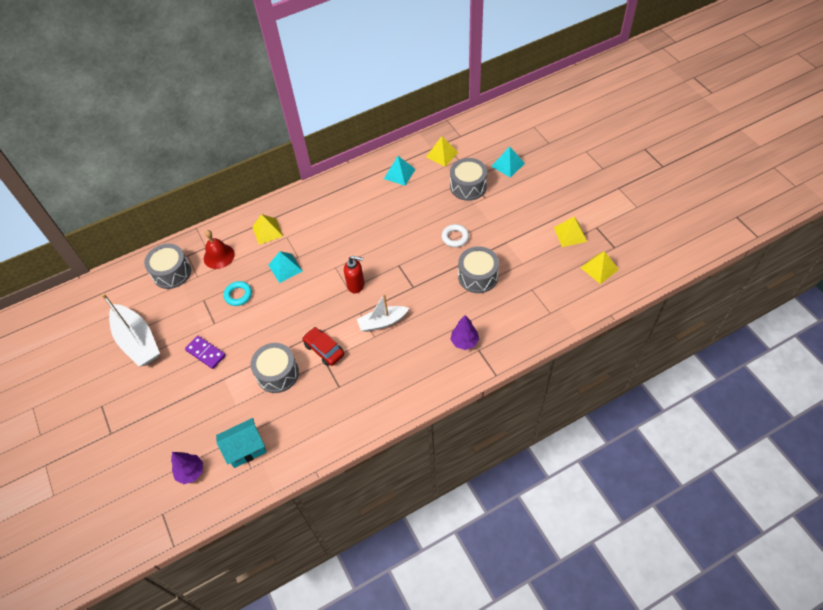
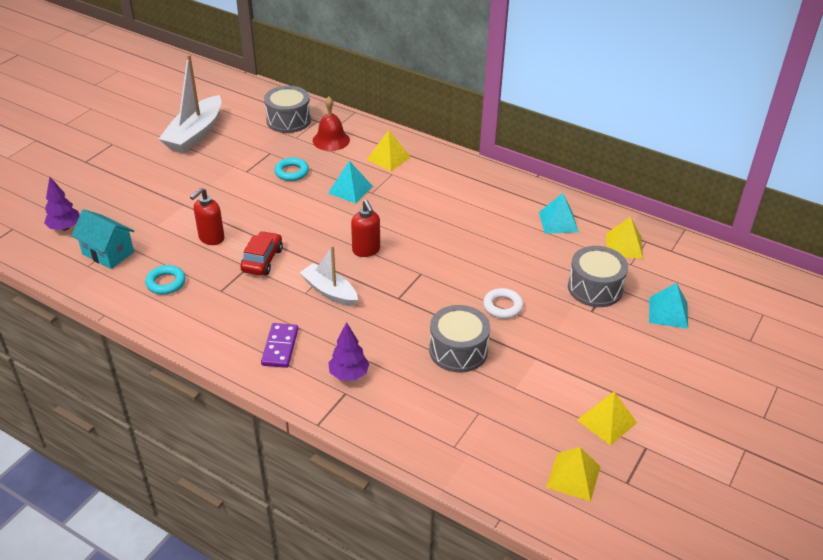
camera: 55 degrees right, 15 degrees down
(205, 353) = (207, 180): purple domino -> purple domino (280, 347)
(277, 373) = (211, 238): grey drum -> red soap dispenser
(307, 419) = (166, 283): none -> turquoise ring

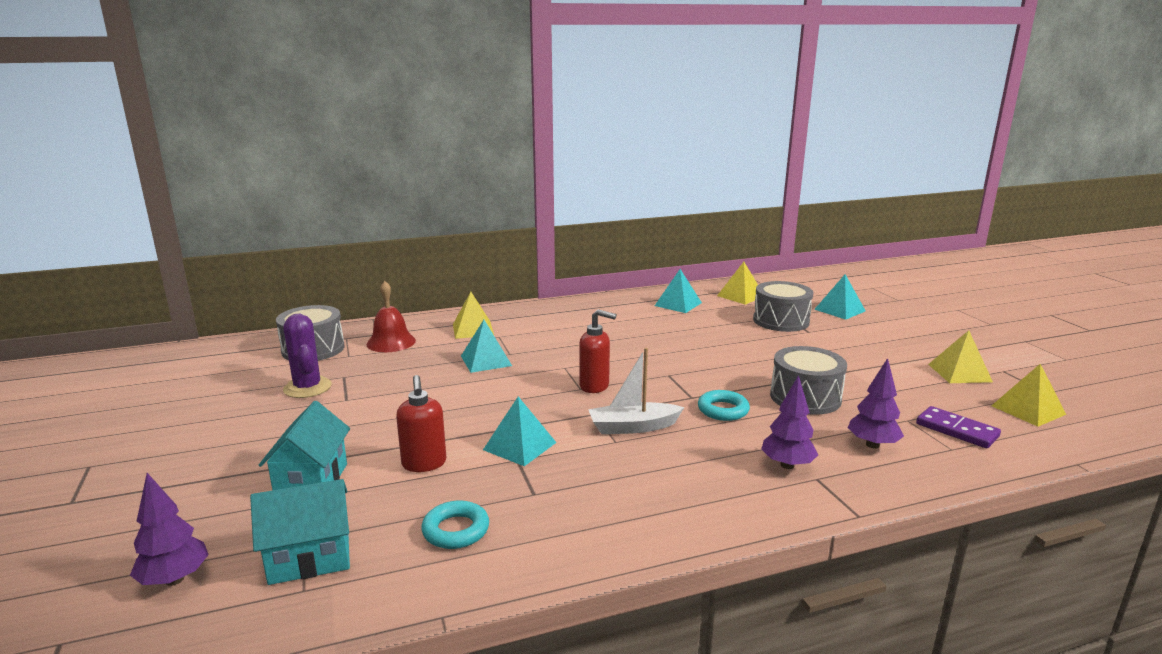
camera: 50 degrees left, 20 degrees down
(162, 214) = (312, 481): none -> turquoise house
(195, 134) = (212, 404): white boat -> none
(244, 150) = (307, 388): none -> purple cactus
(262, 260) = (520, 446): red car -> turquoise pyramid
(280, 347) = (693, 491): purple domino -> purple domino (956, 430)
(292, 172) = (400, 377): turquoise ring -> turquoise ring (723, 410)
(418, 405) = (872, 445): none -> purple tree
(502, 306) = (763, 359): white ring -> none

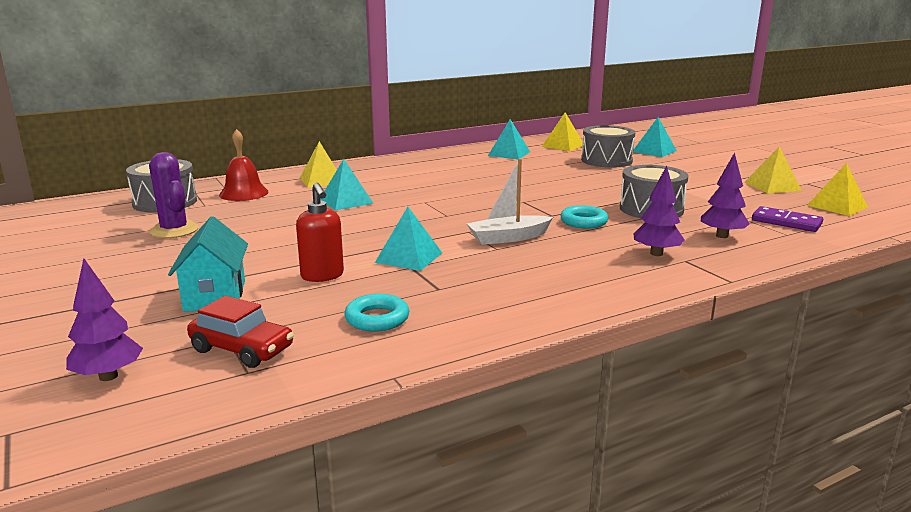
camera: 10 degrees left, 0 degrees up
(309, 558) = (242, 349): turquoise house -> red car
(595, 386) = (459, 213): red soap dispenser -> none

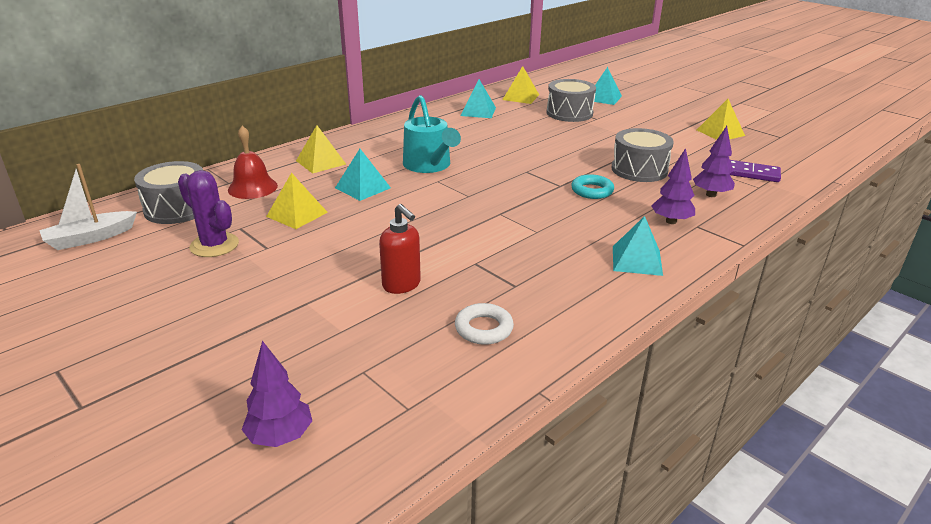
camera: 15 degrees left, 10 degrees up
(215, 296) = (315, 324): turquoise house -> none
(242, 349) = (385, 384): red car -> none
(377, 318) = (483, 328): turquoise ring -> white ring
(409, 257) = (466, 252): turquoise pyramid -> turquoise pyramid (637, 260)
(425, 190) = (429, 165): none -> turquoise watering can
(508, 238) = (539, 218): white boat -> white boat (90, 238)
(837, 206) = (780, 151): yellow pyramid -> yellow pyramid (297, 214)

